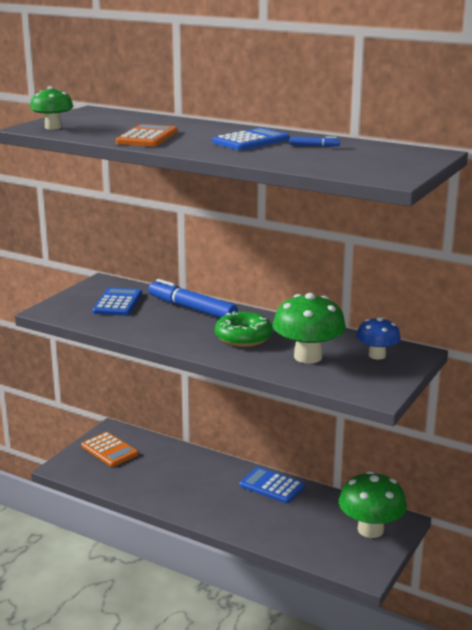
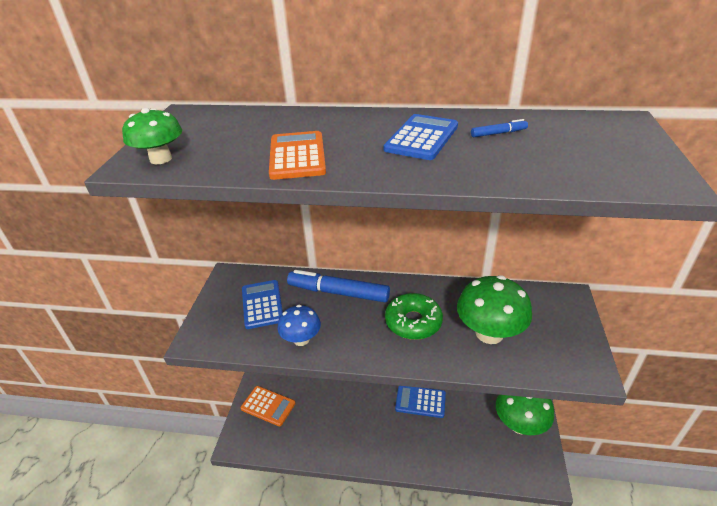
camera: 20 degrees left, 15 degrees up
(377, 355) = (543, 311): blue mushroom -> blue mushroom (301, 339)

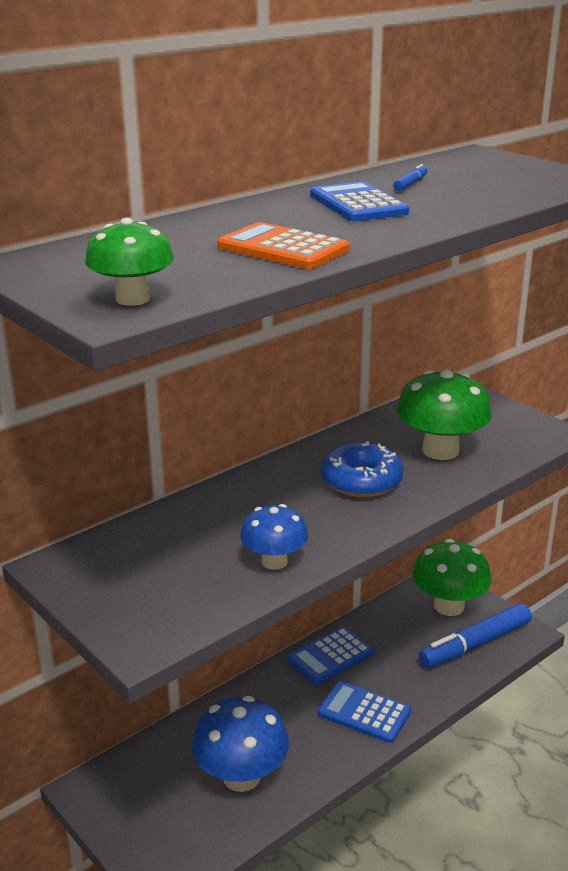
camera: 50 degrees left, 10 degrees down
(262, 304) = (163, 563): blue calculator -> blue calculator (364, 712)
(268, 406) = (148, 803): orange calculator -> none
(311, 427) = (241, 777): none -> blue mushroom
(338, 292) = (237, 501): blue marker -> blue marker (475, 644)
(413, 322) = (361, 481): green donut -> blue donut

